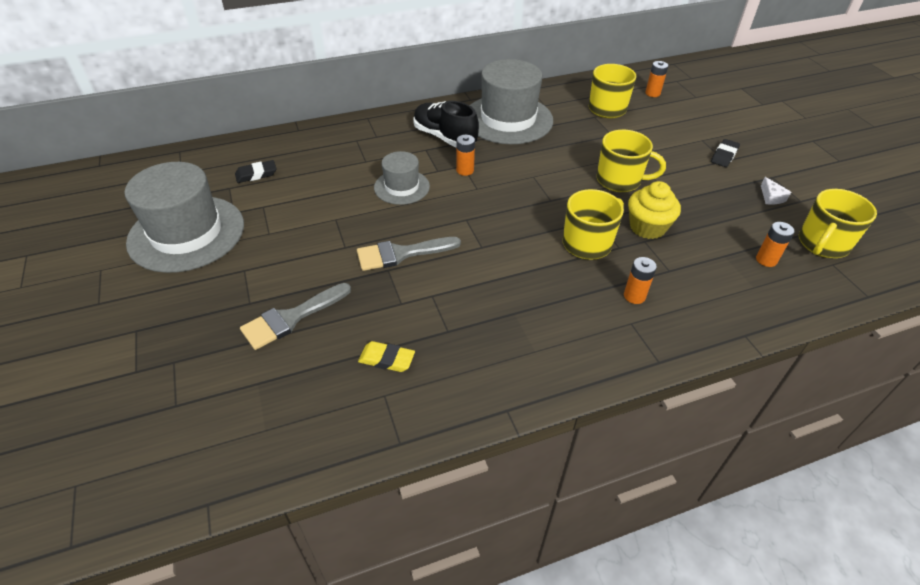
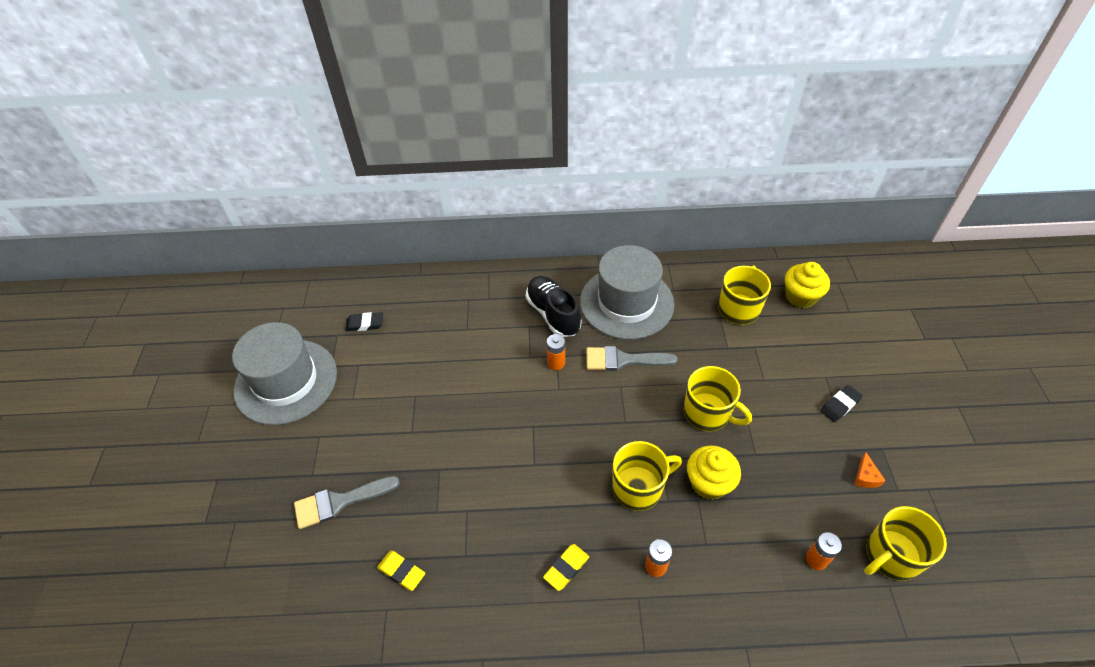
camera: 20 degrees right, 5 degrees up
(401, 187) = (488, 370): grey hat -> none
(401, 254) = (457, 453): grey brush -> grey brush (623, 360)
(553, 317) = (566, 568): none -> yellow eraser
(652, 93) = (800, 296): orange battery -> yellow cupcake
(771, 197) = (865, 476): white cheese -> orange cheese

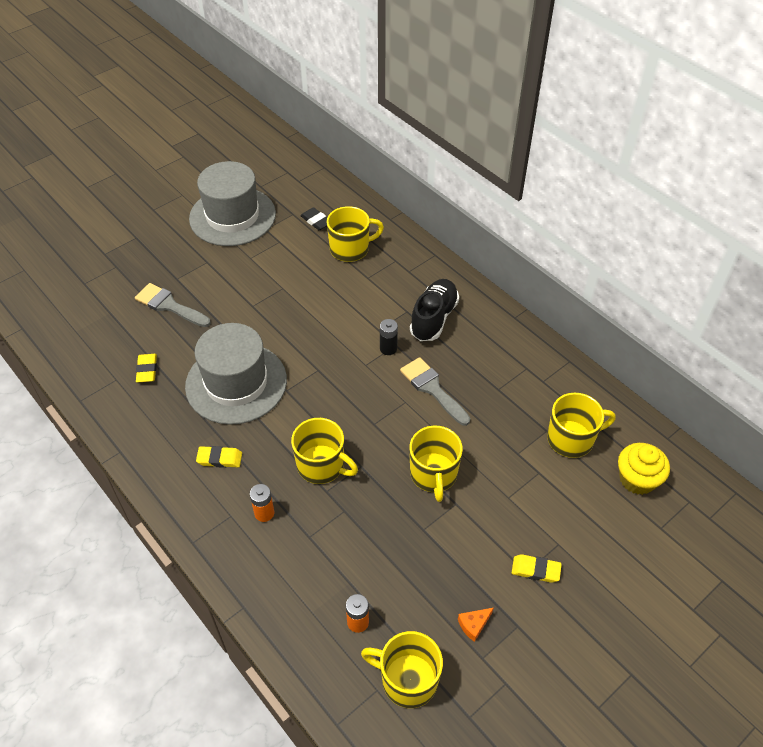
camera: 50 degrees right, 0 degrees up
(423, 320) = (350, 249): none -> yellow mug
(556, 363) = (388, 348): orange battery -> black battery
(626, 302) = (494, 357): grey hat -> grey hat (236, 383)
(709, 483) = (366, 510): yellow cupcake -> none
(840, 405) = (535, 570): black eraser -> yellow eraser

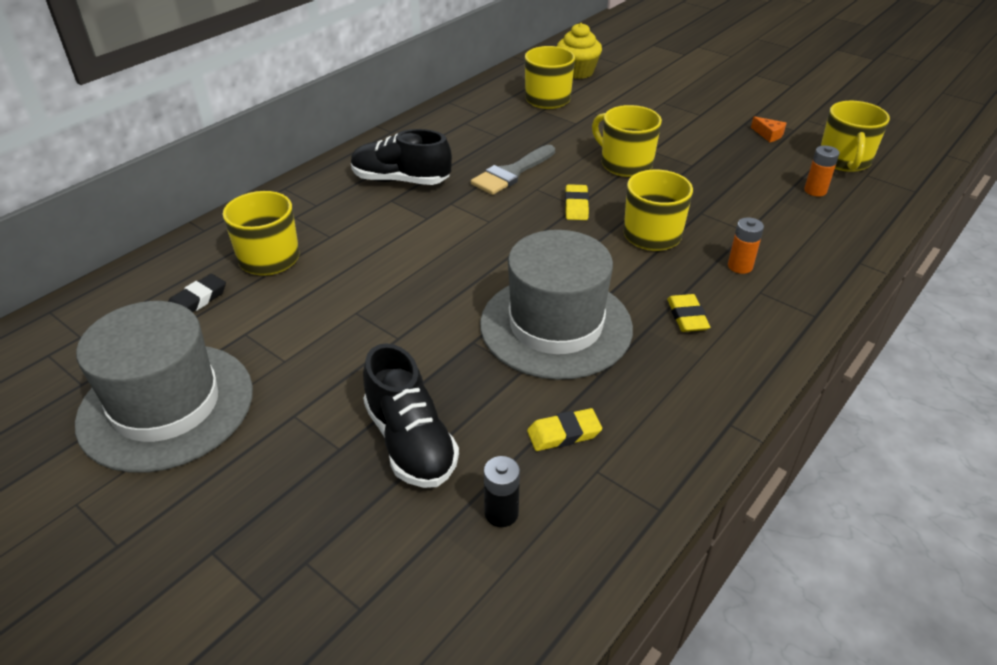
camera: 100 degrees left, 10 degrees down
(169, 305) = (410, 442): grey brush -> black shoe
(388, 348) = (458, 207): black battery -> black battery (501, 513)
(433, 474) = (625, 164): yellow mug -> yellow mug turned 120 degrees counterclockwise
(535, 570) = (696, 110): yellow eraser -> yellow eraser (576, 206)

